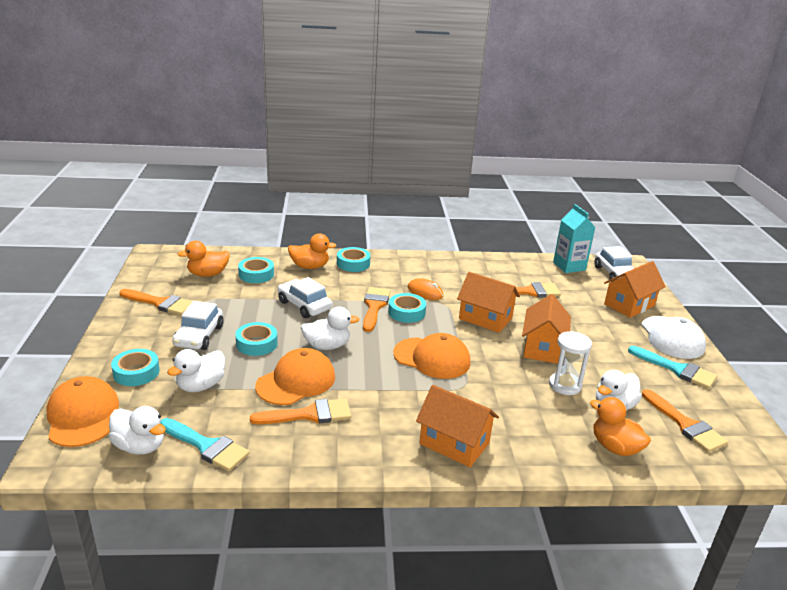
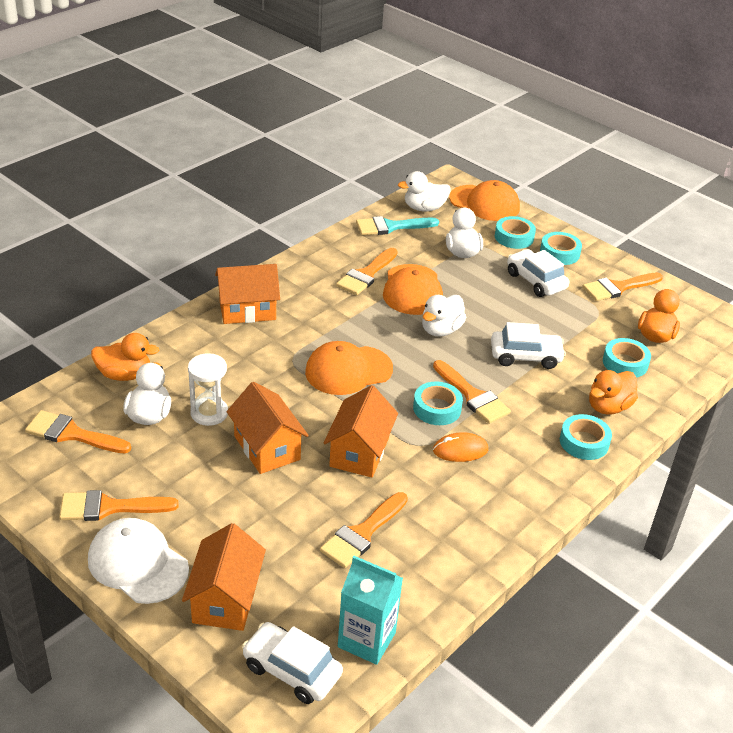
camera: 135 degrees right, 10 degrees up
(256, 344) = (489, 300): turquoise tape -> turquoise tape (559, 253)
(485, 318) = (359, 452): orange house -> orange house turned 60 degrees counterclockwise
(677, 369) = (109, 507): turquoise brush -> orange brush

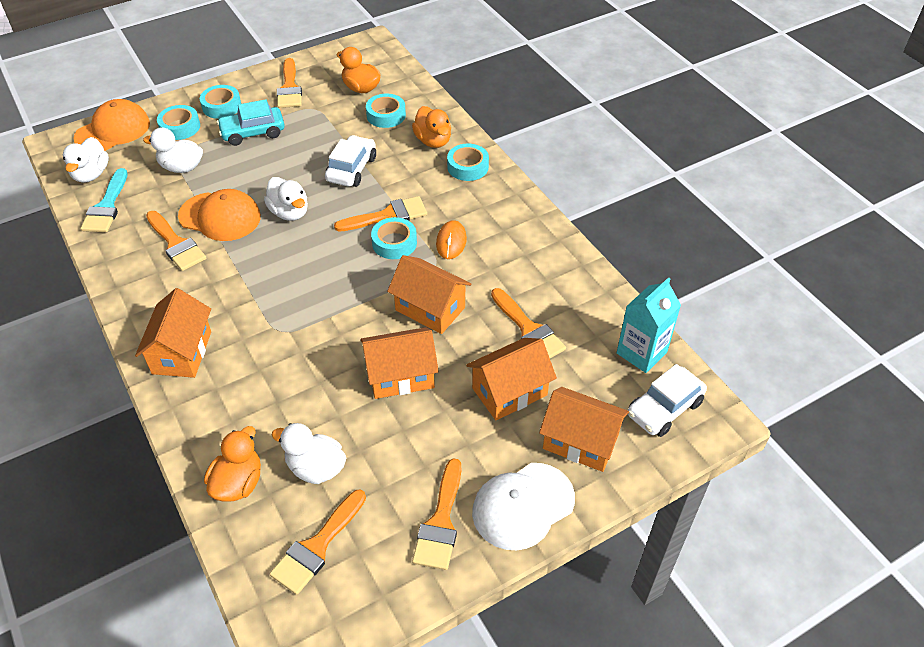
camera: 70 degrees left, 10 degrees up
(209, 413) = (333, 414): white hourglass -> none
(273, 531) = (509, 391): none -> orange house
(348, 370) = (317, 291): orange cap -> none
(536, 281) = (253, 132): white car -> turquoise car

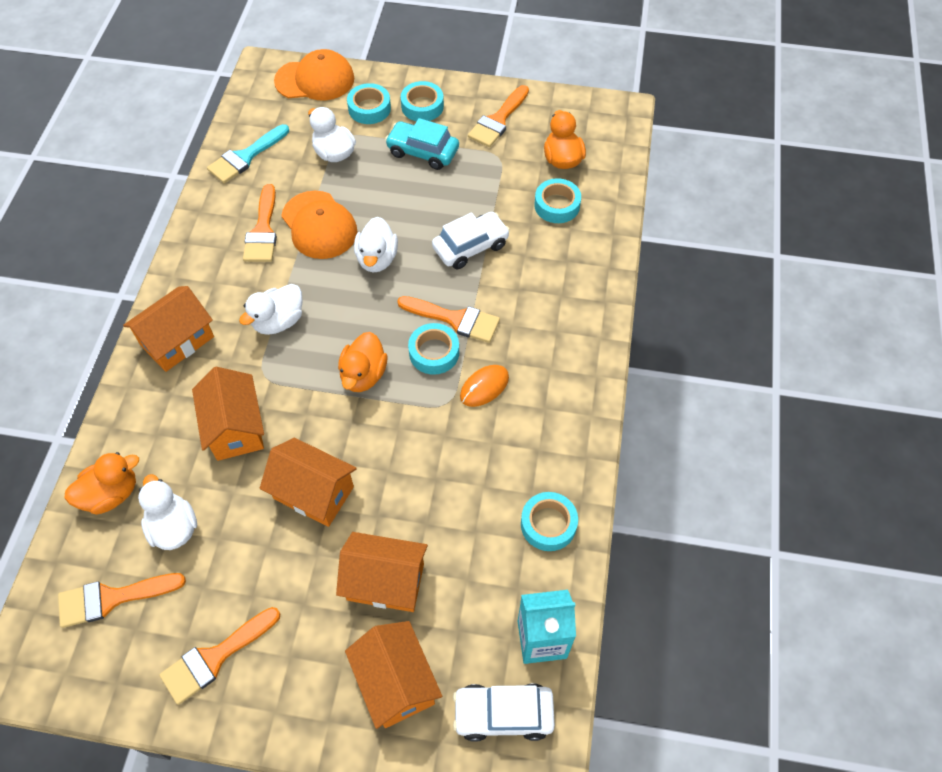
camera: 40 degrees right, 10 degrees up
(91, 174) = (261, 116): white duck -> white duck (278, 321)
(430, 309) = (400, 444): orange house -> orange house (235, 428)
(433, 141) = (573, 263): orange duck -> orange duck (363, 375)
(467, 167) = (578, 314): turquoise tape -> turquoise tape (548, 524)
(523, 506) = (289, 700): white cap -> none
(528, 329) = (463, 531): orange brush -> none

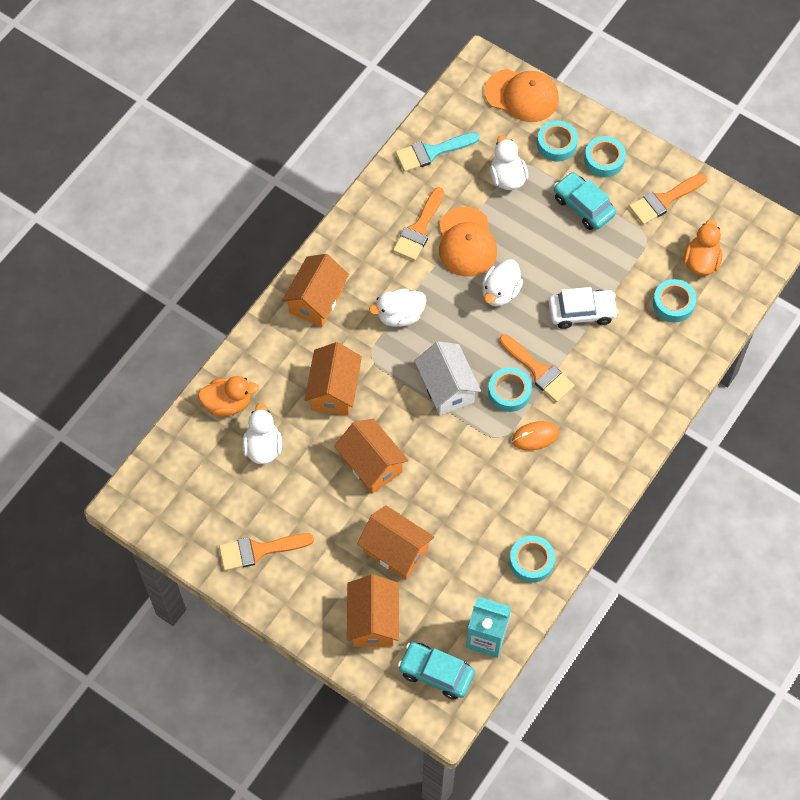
camera: 25 degrees right, 5 degrees up
(112, 598) = (204, 480): orange brush -> none
(177, 341) = (316, 300): orange house -> orange house turned 45 degrees counterclockwise
(363, 375) = (446, 388): orange duck -> white house
(503, 714) = (436, 673): white car -> turquoise car

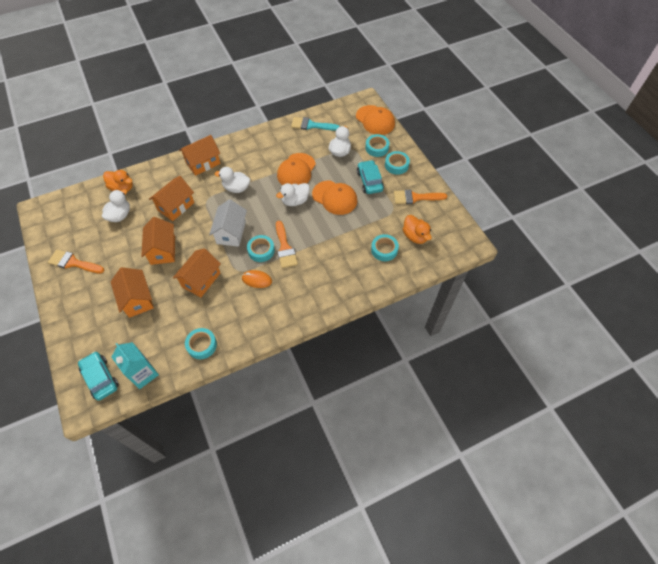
camera: 30 degrees right, 5 degrees down
(373, 620) = (94, 330): orange house -> orange house (201, 280)
(419, 229) = (278, 154): orange brush -> none
(552, 258) = (334, 198): none -> orange cap
(581, 312) = (330, 230): white car -> none
(701, 261) = (415, 236): orange duck -> orange duck turned 105 degrees clockwise

